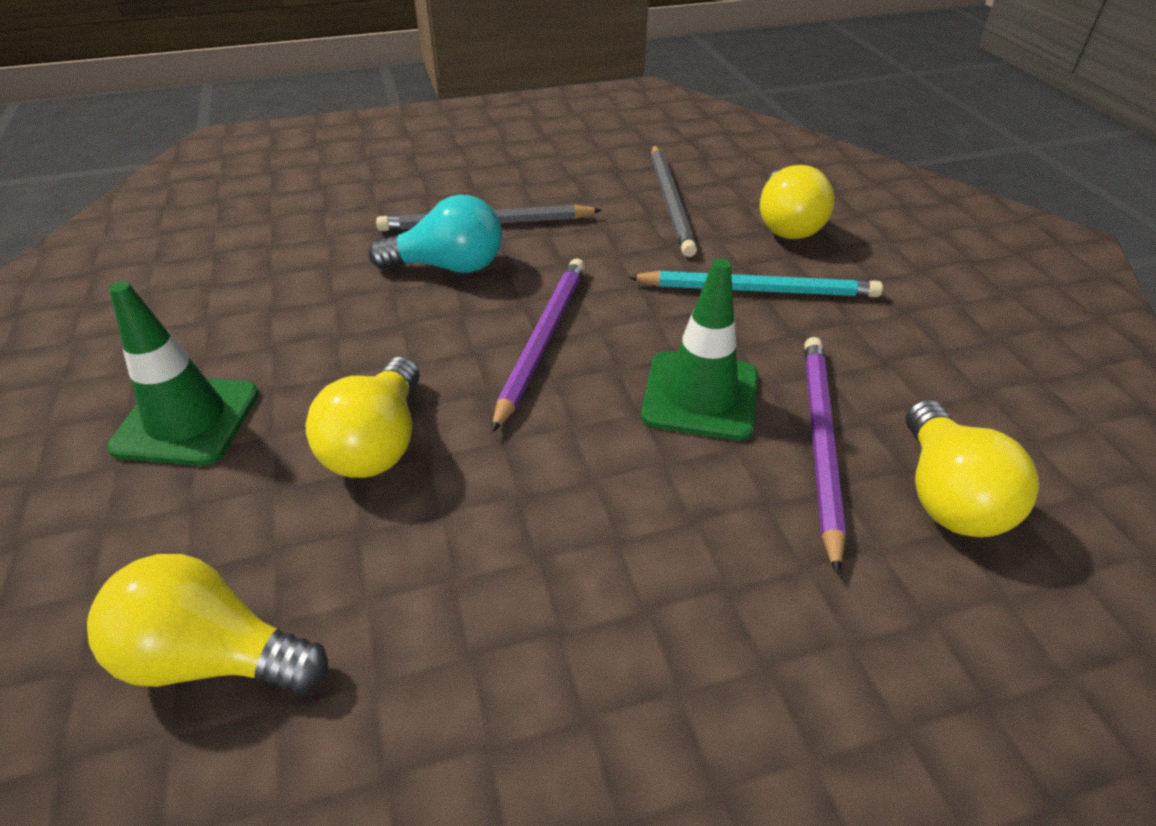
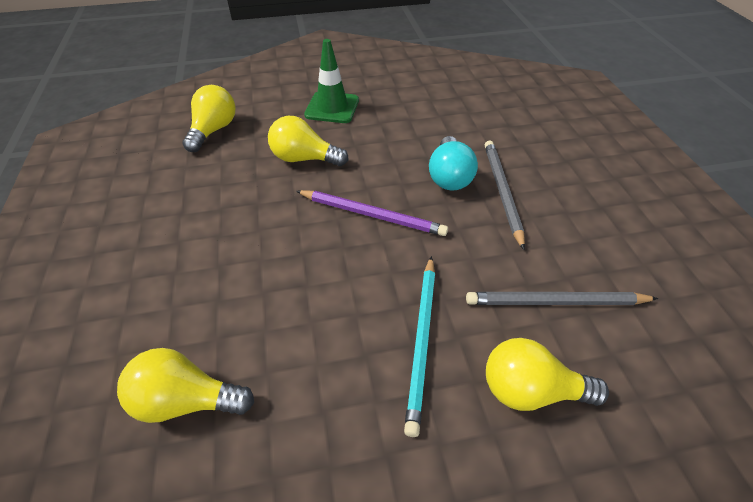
camera: 95 degrees right, 5 degrees up
(700, 395) = (309, 283): green traffic cone -> none
(819, 443) = (252, 338): purple pencil -> none

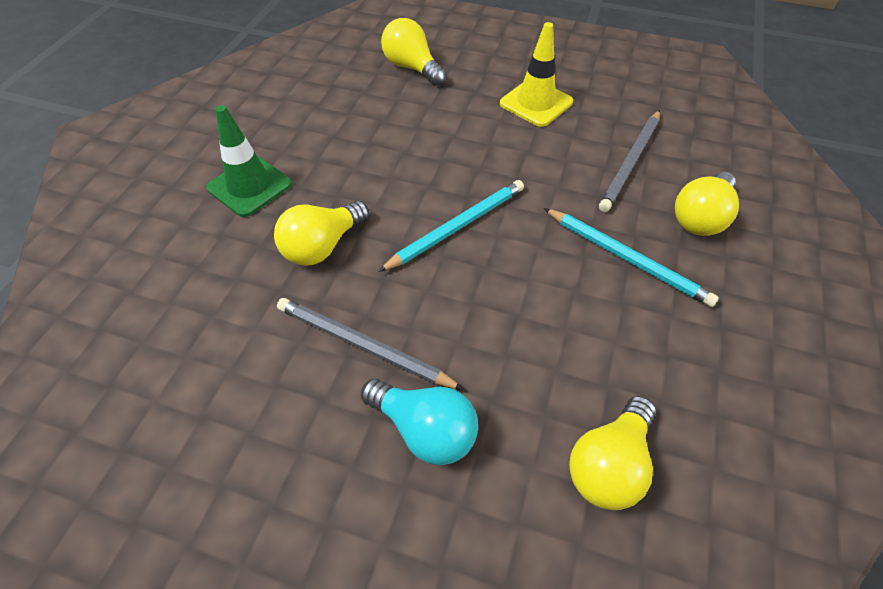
camera: 60 degrees left, 5 degrees up
(213, 130) = (178, 317): yellow light bulb -> yellow light bulb (412, 67)
(372, 215) = (457, 227): purple pencil -> turquoise pencil
(449, 176) = (446, 150): turquoise light bulb -> turquoise light bulb (424, 430)
(502, 192) = (493, 128): grey pencil -> grey pencil (363, 346)
(564, 206) = (536, 103): none -> yellow traffic cone

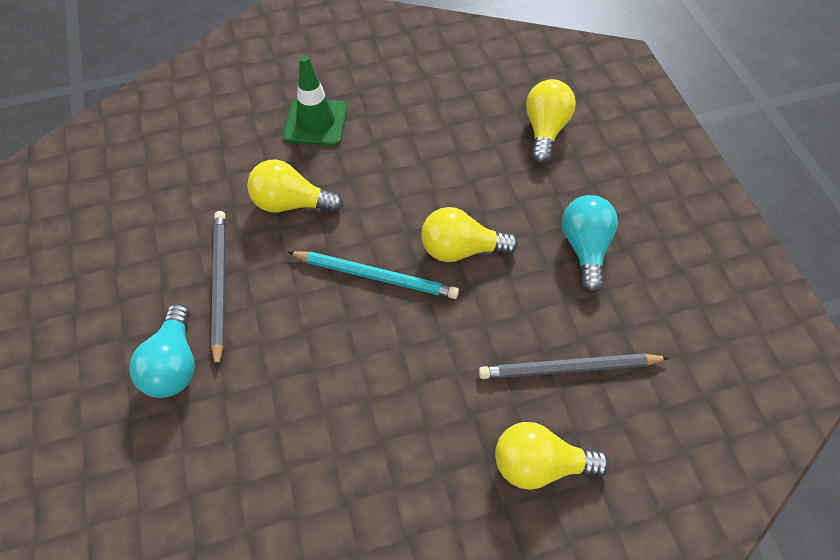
camera: 55 degrees right, 5 degrees up
(536, 103) = (585, 248): yellow traffic cone -> turquoise light bulb
(609, 464) = (213, 503): yellow light bulb -> yellow light bulb (461, 249)
(627, 258) = (435, 422): turquoise pencil -> none

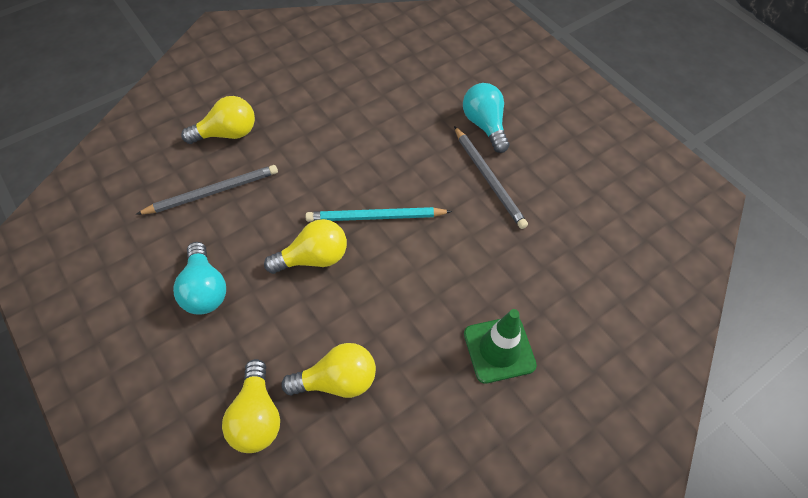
camera: 160 degrees right, 0 degrees up
(291, 203) = (474, 257): yellow light bulb -> yellow light bulb (337, 380)

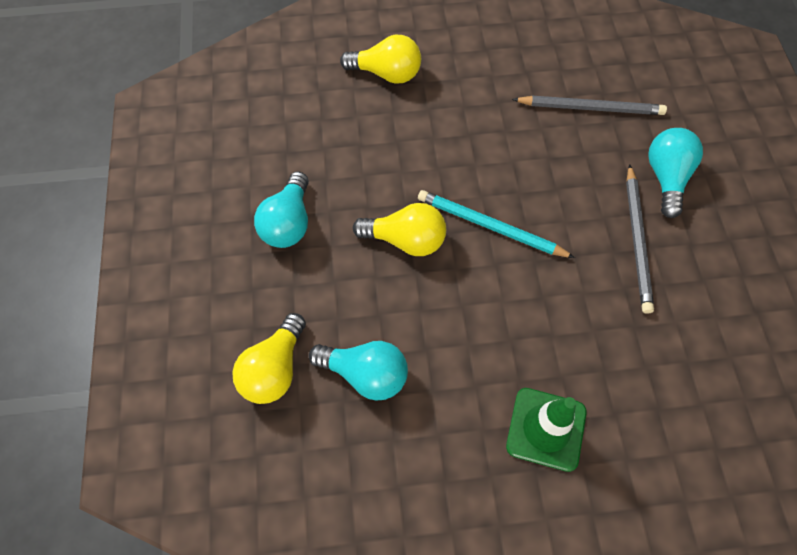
camera: 30 degrees right, 5 degrees up
(212, 192) = (343, 128): grey pencil -> grey pencil (591, 108)
(337, 380) = (365, 374): yellow light bulb -> turquoise light bulb

